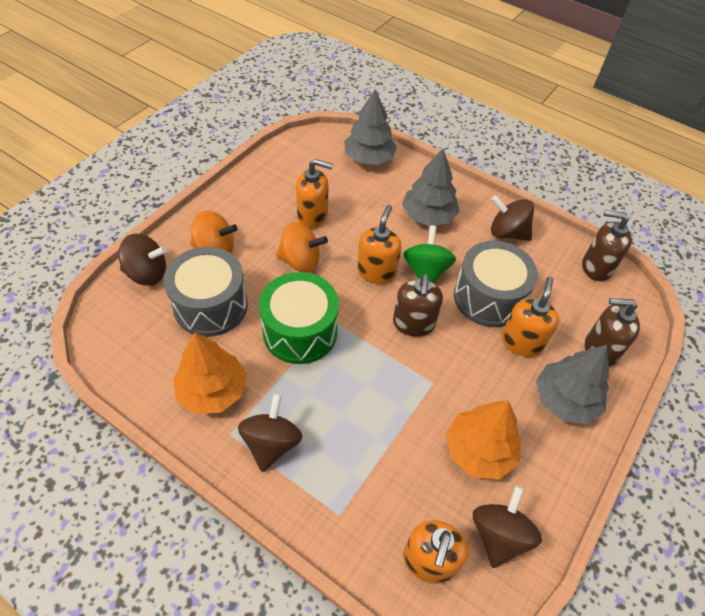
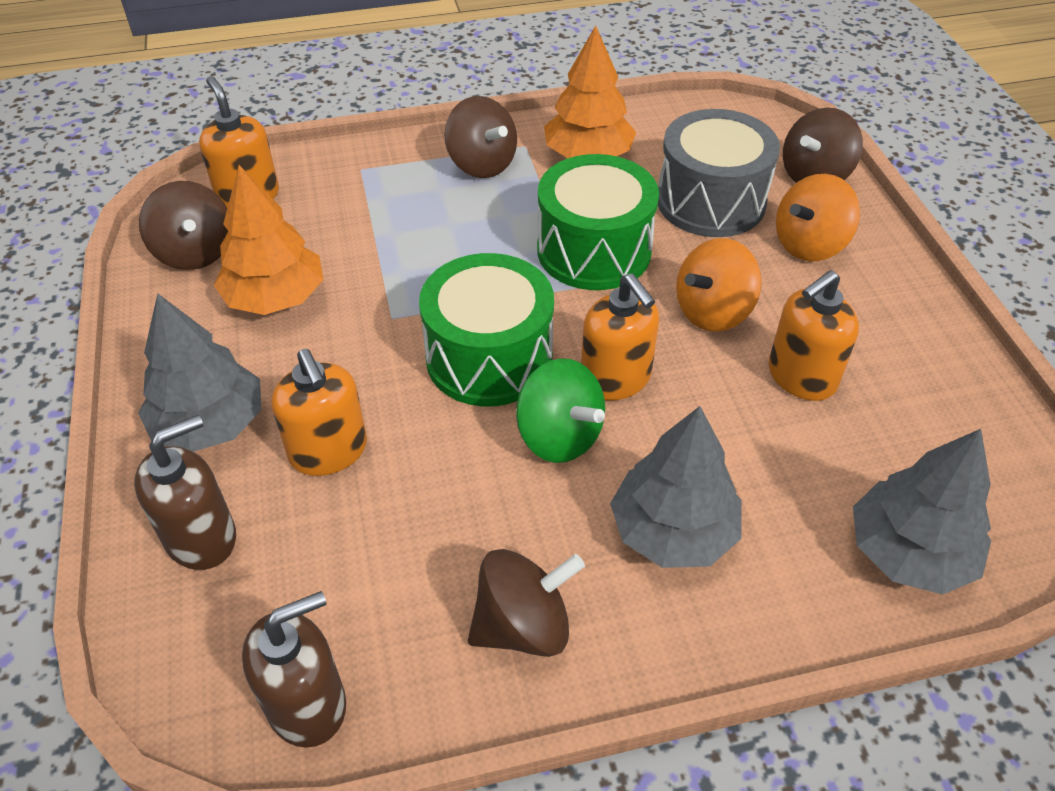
camera: 135 degrees right, 5 degrees down
(413, 323) = (489, 357): brown soap dispenser -> green drum
(488, 297) = (434, 475): grey drum -> none

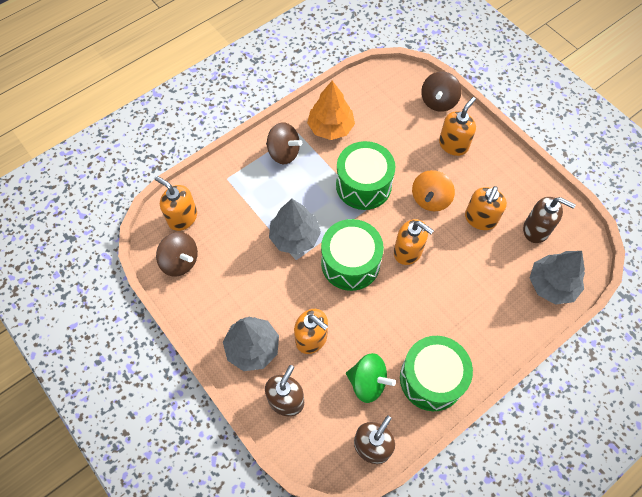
camera: 25 degrees left, 15 degrees up
(275, 297) = (236, 271): orange tree -> none
(523, 625) = (431, 379): brown spinning top -> green drum
(559, 436) = (400, 290): green spinning top -> green spinning top (368, 382)
(672, 531) = (465, 314): grey tree -> grey tree (295, 237)
(710, 201) = (400, 135): grey drum -> none
(809, 245) = (453, 144): orange spinning top -> orange soap dispenser
(920, 437) = (536, 229): none -> brown soap dispenser

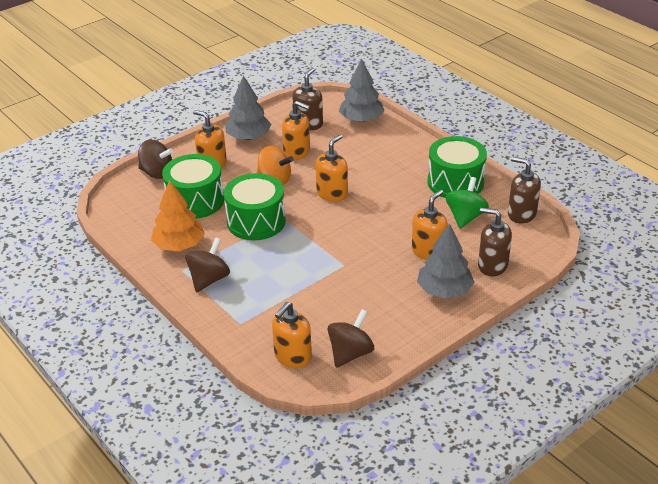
camera: 90 degrees left, 25 degrees down
(295, 237) = (317, 267): grey tree -> grey tree (248, 137)
(350, 263) = (346, 229): green drum -> green drum (195, 201)

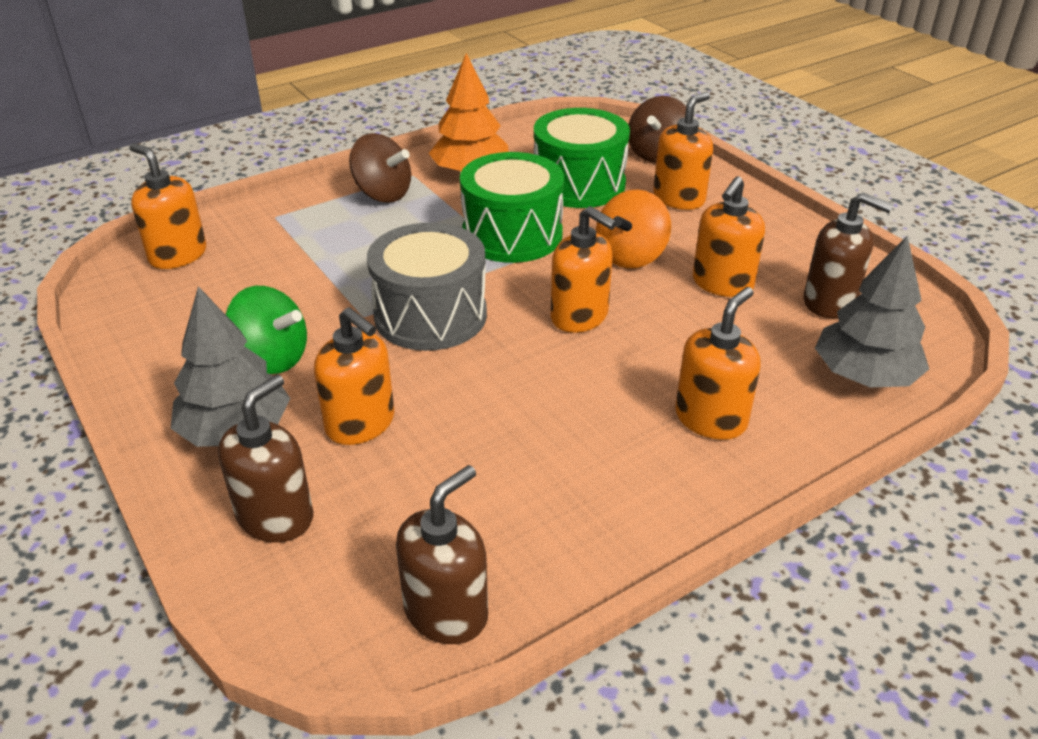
camera: 95 degrees right, 0 degrees up
(248, 137) = (771, 234): grey tree -> none
(339, 241) = (430, 315): none -> grey drum
(350, 353) = (148, 306): brown spinning top -> none
(398, 157) = (711, 419): none -> orange soap dispenser
(455, 182) = (601, 502): green drum -> none
(465, 217) = (461, 499): green spinning top -> green spinning top (272, 358)

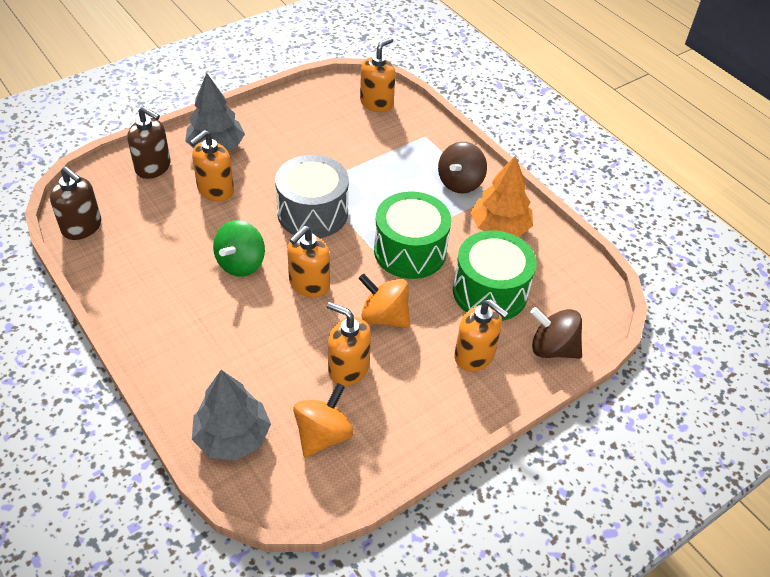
camera: 85 degrees right, 10 degrees up
(272, 358) = (274, 152): green spinning top -> green spinning top (241, 263)
(711, 419) = (199, 342): orange soap dispenser -> none
(830, 302) = (323, 435): brown soap dispenser -> orange spinning top

